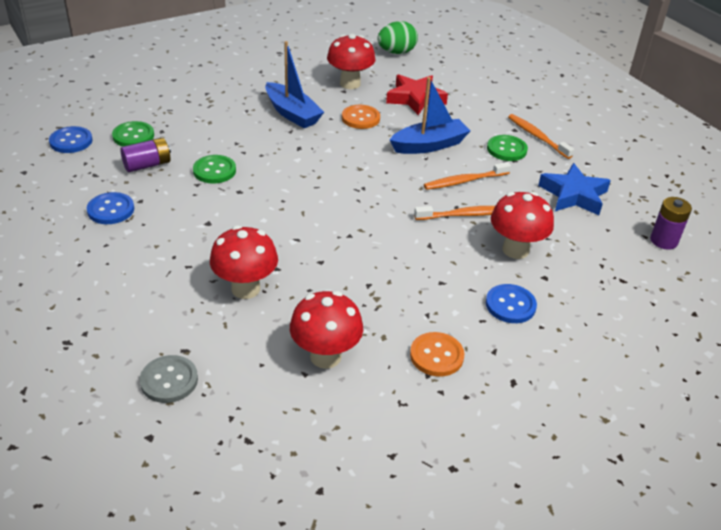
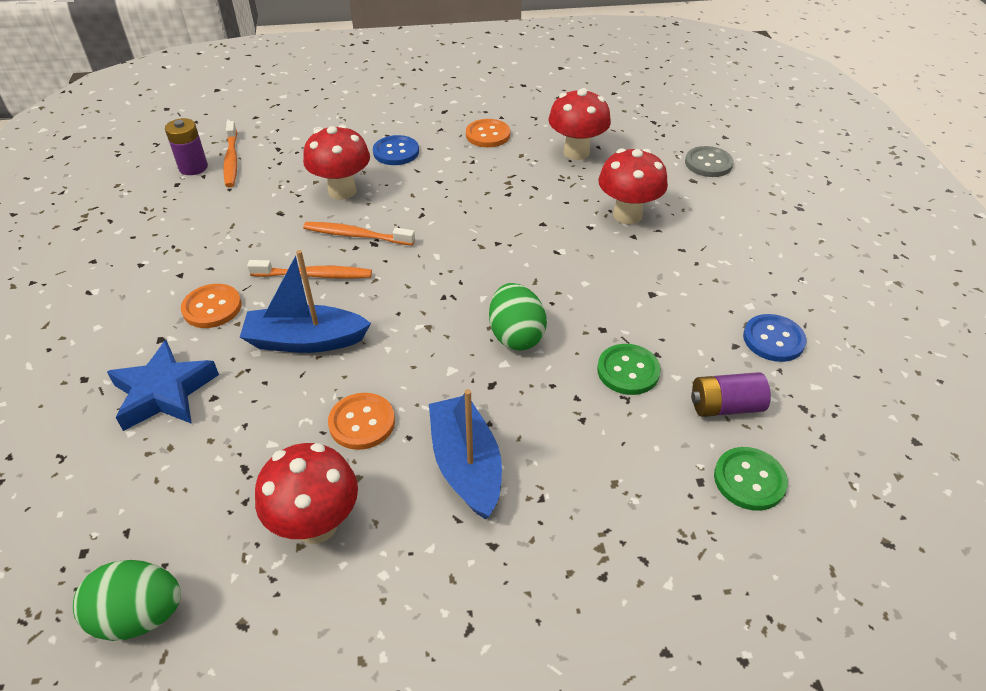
camera: 155 degrees left, 5 degrees up
(71, 141) = (856, 494): blue button -> none
(298, 174) = (516, 336): none -> green egg
(415, 99) = (237, 446): red star -> none
(506, 149) = (212, 307): green button -> orange button
(537, 137) = (147, 318): orange toothbrush -> orange toothbrush (231, 160)
(573, 195) = (213, 229): blue star -> blue star (164, 392)

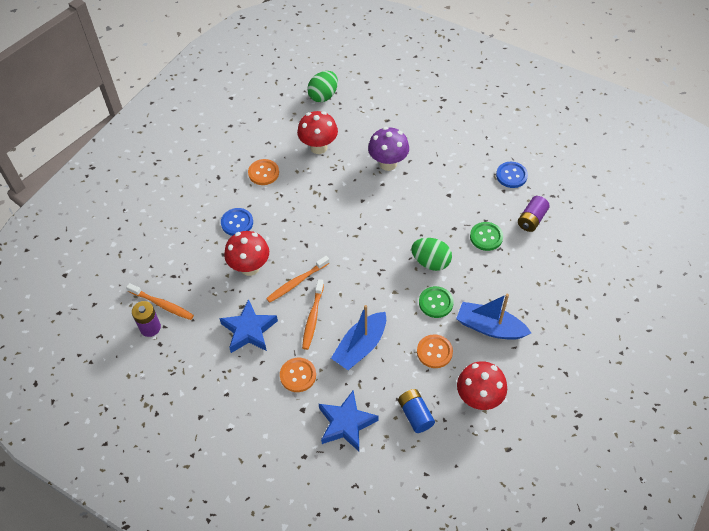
camera: 50 degrees left, 10 degrees up
(140, 616) = (476, 485): green egg -> green egg (323, 96)
(230, 460) = (415, 415): none -> blue battery
(249, 235) = (249, 330): none -> blue star
(314, 275) = (313, 318): orange toothbrush -> orange toothbrush turned 150 degrees clockwise
(627, 215) = (388, 164): red mushroom -> purple mushroom
(708, 163) = (380, 104): grey button -> none
(749, 480) = (571, 240): green button -> green button (436, 303)

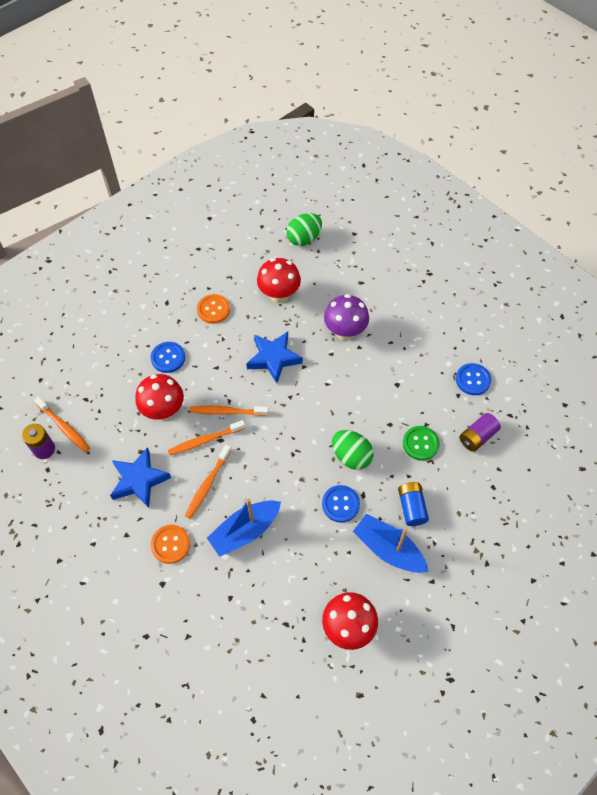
camera: 15 degrees right, 5 degrees up
(308, 254) = (227, 412): none -> orange toothbrush
(346, 423) = (200, 613): blue star -> blue star (273, 358)
(415, 415) = (275, 625): blue battery -> blue battery (411, 507)
(434, 352) = (320, 560): orange button -> none
(436, 303) = (340, 504): green button -> blue button

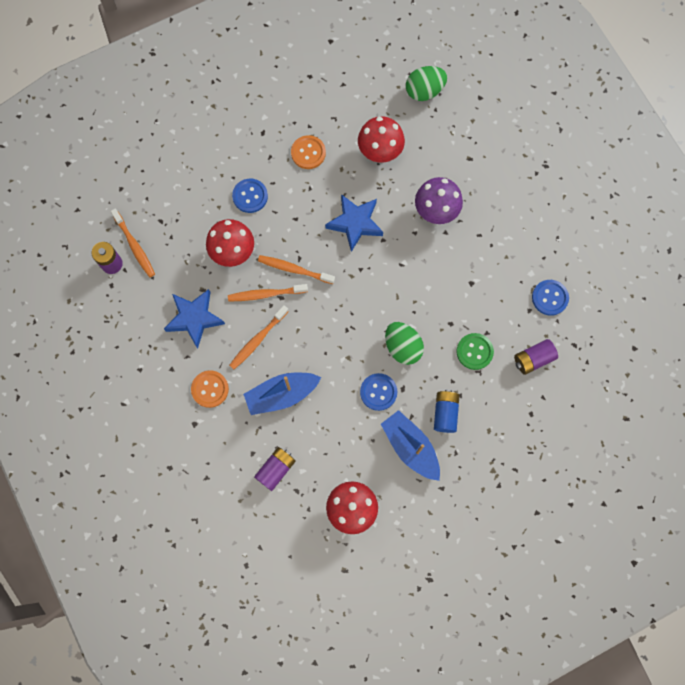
camera: 15 degrees right, 15 degrees up
(258, 607) = (276, 469): none -> purple battery

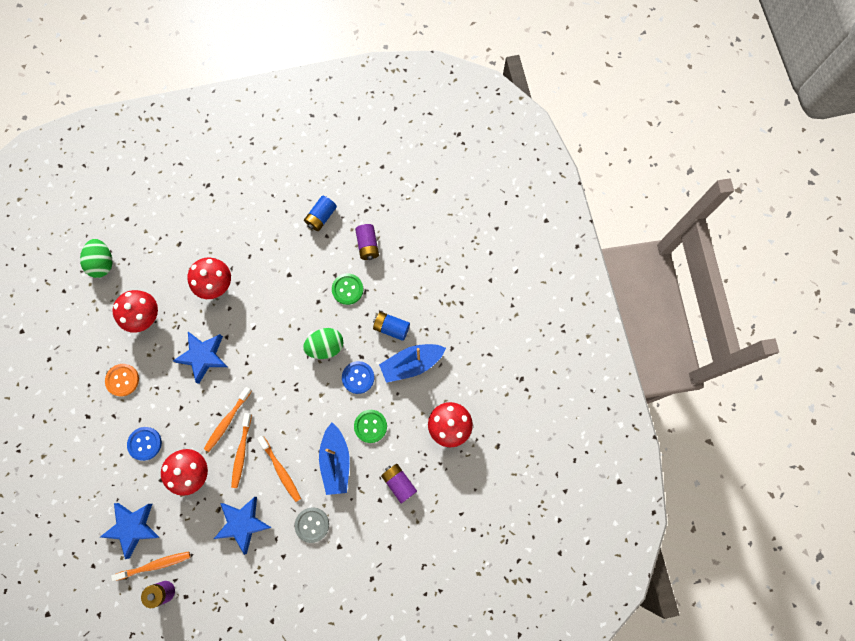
camera: 75 degrees left, 0 degrees up
(165, 213) = (133, 527): none -> blue star
(210, 389) = (312, 524): orange button -> grey button
(329, 421) = (370, 426): none -> green button
(435, 212) = (217, 285): purple mushroom -> red mushroom
(549, 298) = (321, 217): blue button -> blue battery

